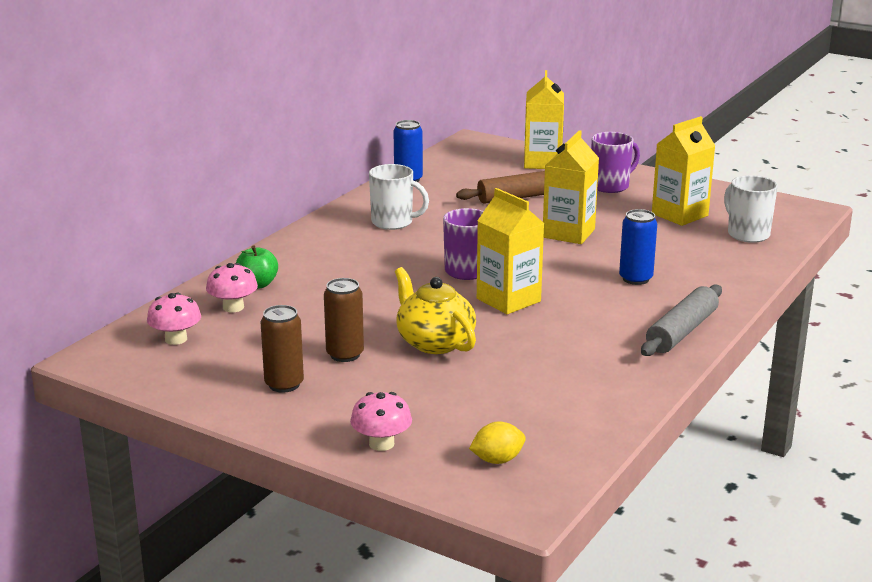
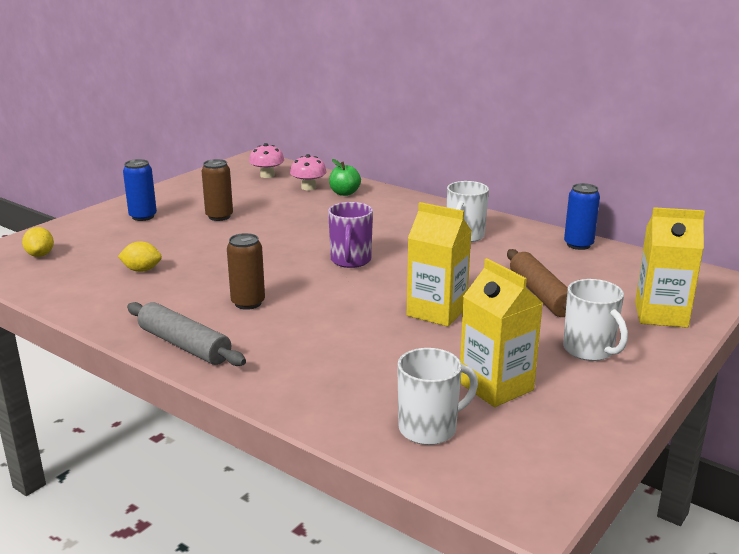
camera: 95 degrees right, 0 degrees up
(284, 384) = (188, 201): brown can -> brown can (248, 303)
(381, 444) = (92, 224): pink mushroom -> none
(434, 342) = (222, 243): yellow teapot -> none
(508, 300) = (286, 273): yellow carton -> none
(524, 380) = (142, 270): none -> yellow lemon
(610, 186) = (589, 350): purple mug -> white mug
(635, 279) = (313, 335): blue can -> blue can (143, 216)

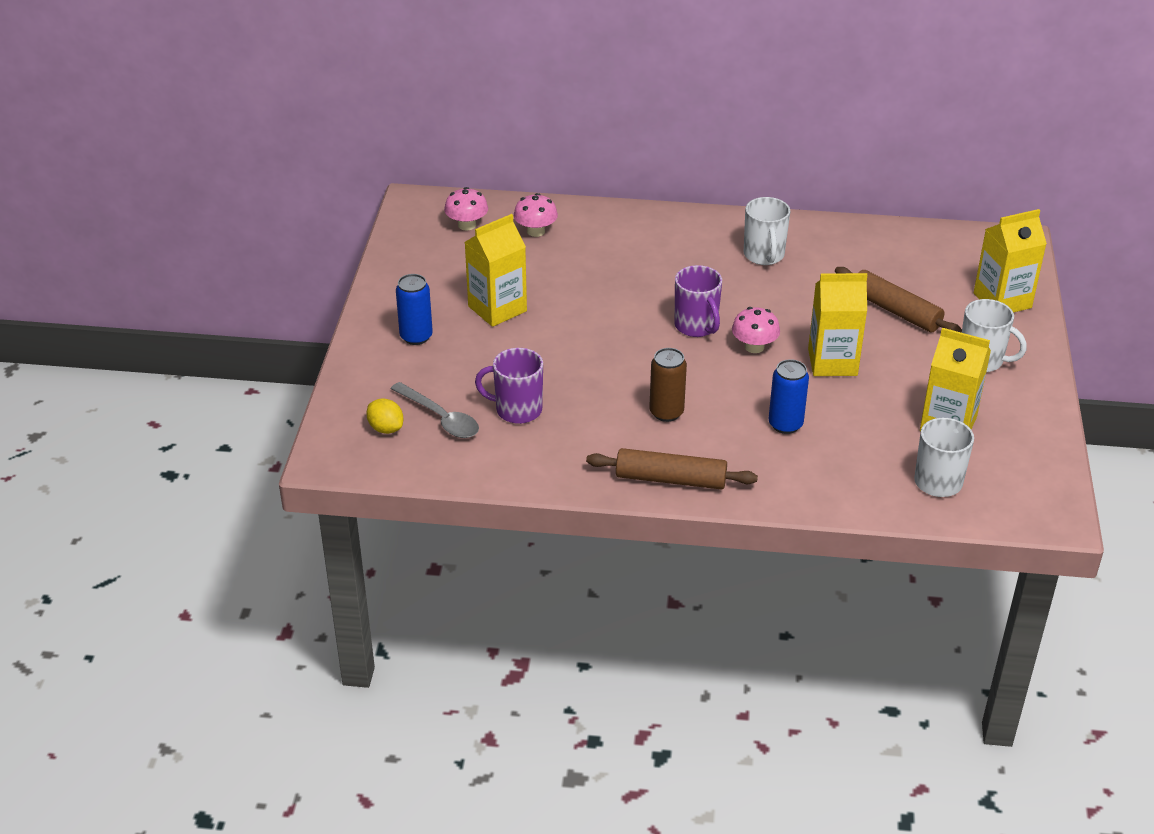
camera: 30 degrees left, 15 degrees up
(84, 260) = (440, 418): none -> grey spoon
(142, 270) = (517, 410): yellow lemon -> purple mug
(184, 345) = (670, 479): grey rolling pin -> brown rolling pin
(219, 216) = (497, 309): brown can -> yellow carton
(344, 193) = (583, 228): green apple -> none
(380, 284) = (754, 347): none -> pink mushroom
(578, 245) = (872, 233): blue can -> blue can (785, 424)

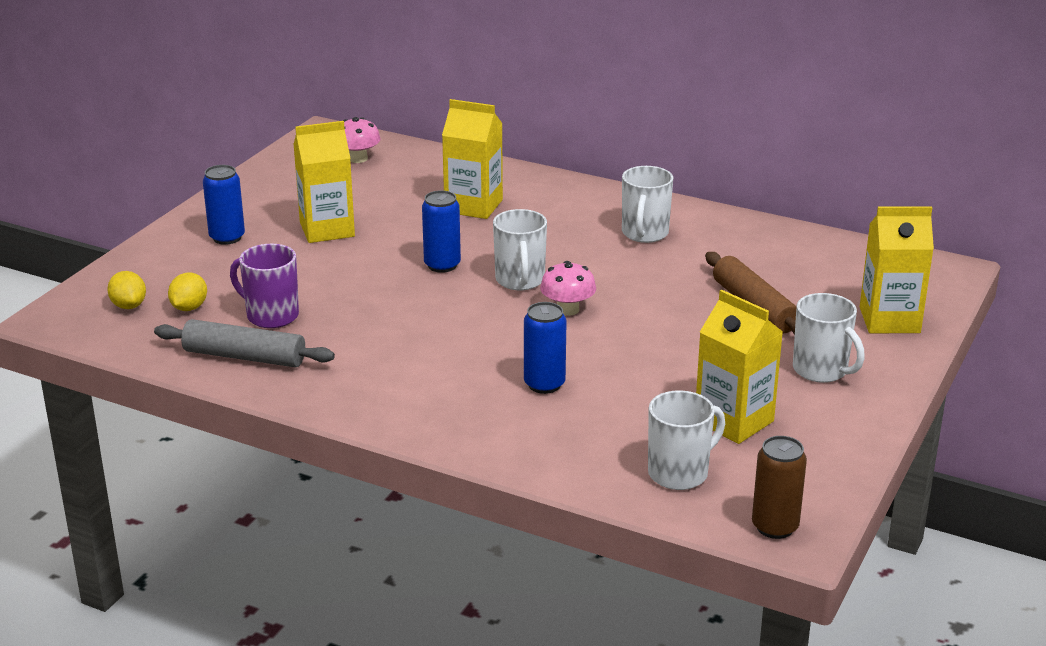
camera: 20 degrees right, 10 degrees down
(440, 418) = (189, 308): grey spoon -> yellow lemon
(526, 457) = (244, 357): none -> grey rolling pin
(536, 231) = (421, 174): pink mushroom -> none
(622, 325) = (442, 265): none -> blue can
(666, 412) = (423, 348): brown can -> brown can (775, 527)
(670, 479) = (376, 408): brown rolling pin -> none
(696, 326) = (520, 280): purple mug -> white mug
(832, 362) = (644, 339): yellow carton -> yellow carton (473, 206)

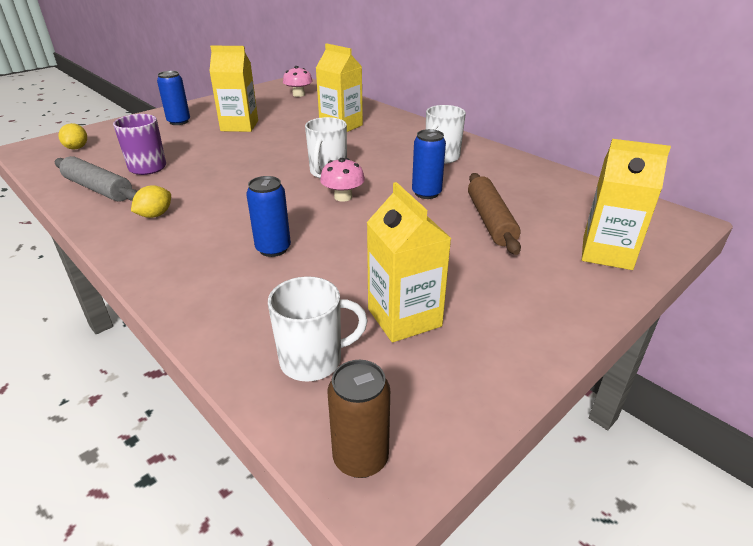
camera: 20 degrees right, 5 degrees up
(189, 308) = (107, 154): yellow lemon -> yellow lemon (155, 215)
(442, 265) = (286, 155): blue can -> blue can (426, 193)
(821, 370) = (518, 286): white mug -> none

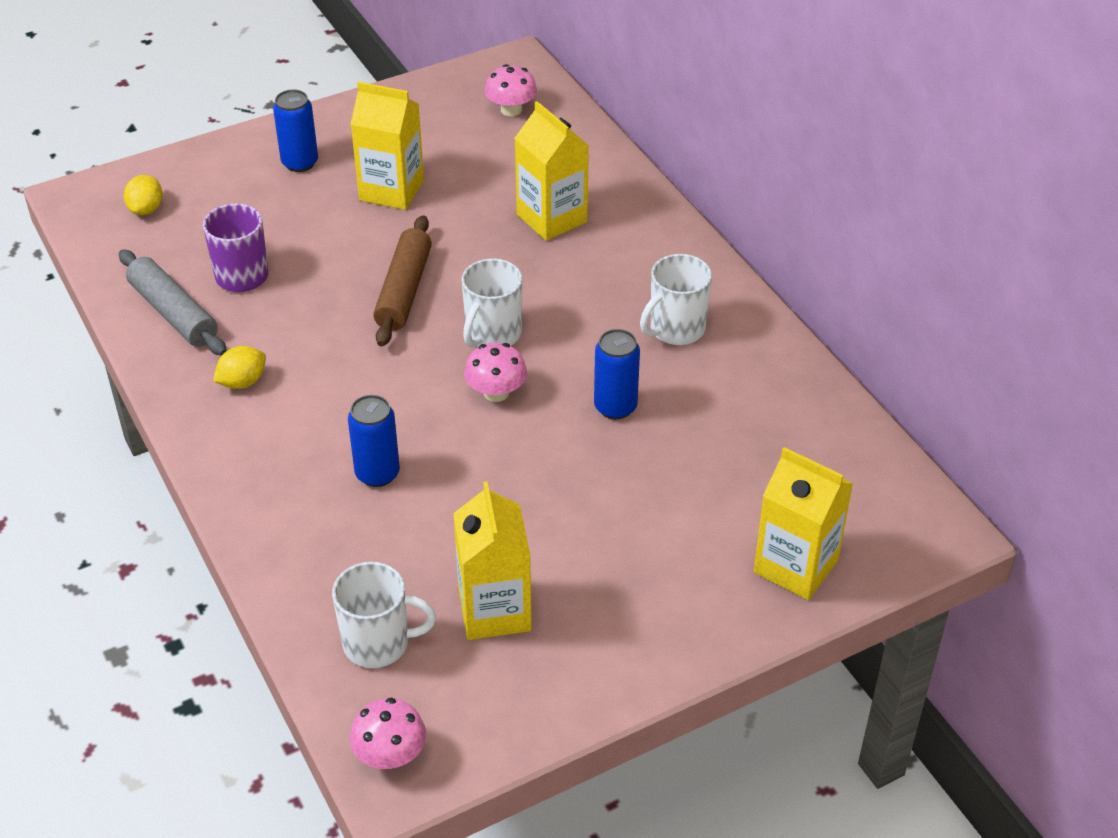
camera: 15 degrees right, 10 degrees up
(360, 458) = (390, 755): brown can -> pink mushroom
(490, 220) = (677, 478): brown rolling pin -> brown rolling pin (404, 291)

